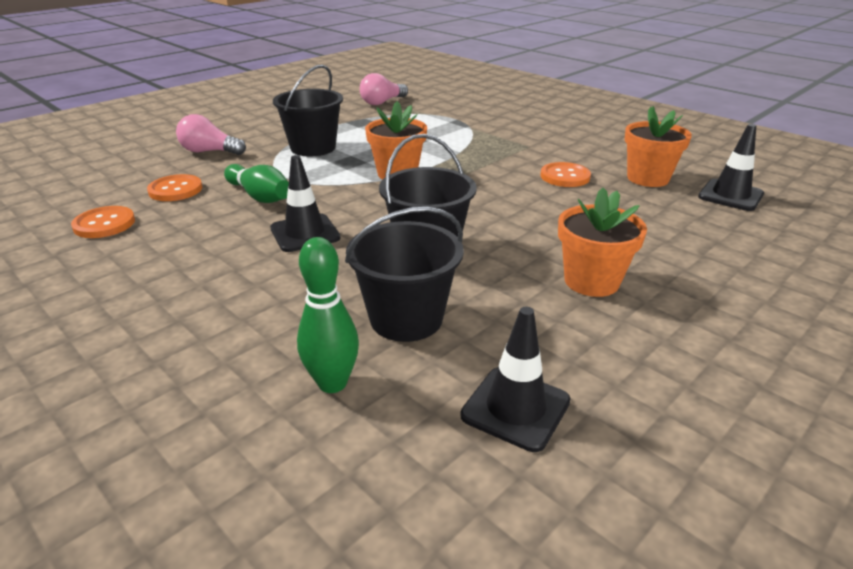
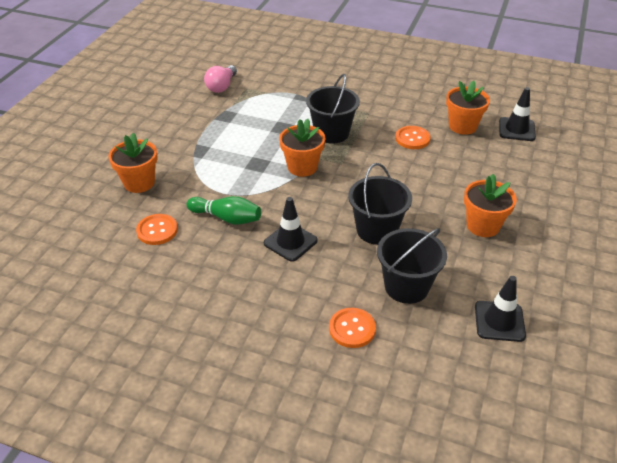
camera: 25 degrees left, 10 degrees up
(104, 224) = (142, 279): orange button -> orange button (352, 329)
(210, 152) = (139, 183): pink light bulb -> orange flower pot
(313, 148) = (217, 156): black bucket -> black bucket (331, 133)
(332, 383) = (403, 341): green bowling pin -> none

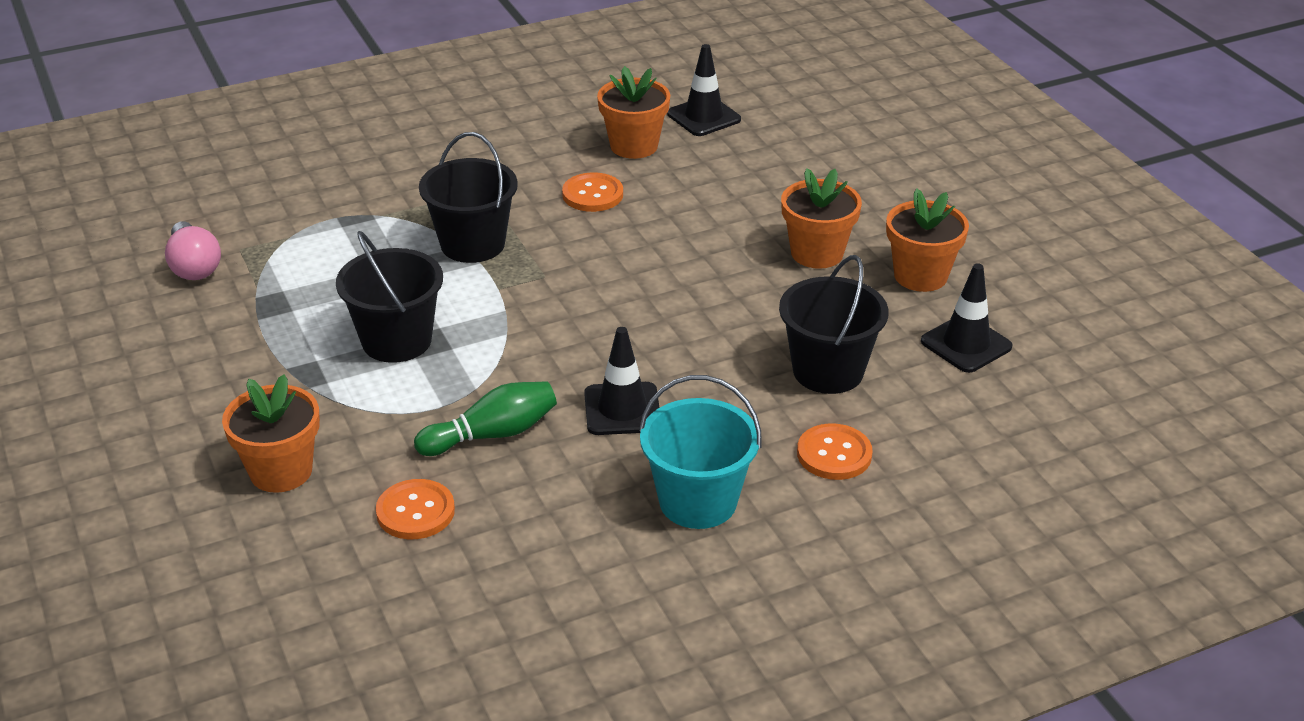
camera: 45 degrees left, 5 degrees down
(262, 305) = (698, 501): none -> turquoise bucket
(302, 167) = (498, 310): orange flower pot -> orange flower pot (920, 276)
(376, 230) = (707, 330): black bucket -> black bucket (396, 341)

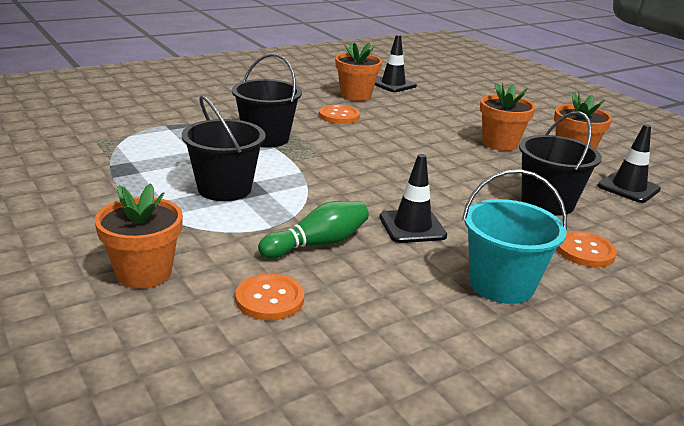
camera: 10 degrees left, 10 degrees down
(194, 266) = (60, 148): pink light bulb -> none

